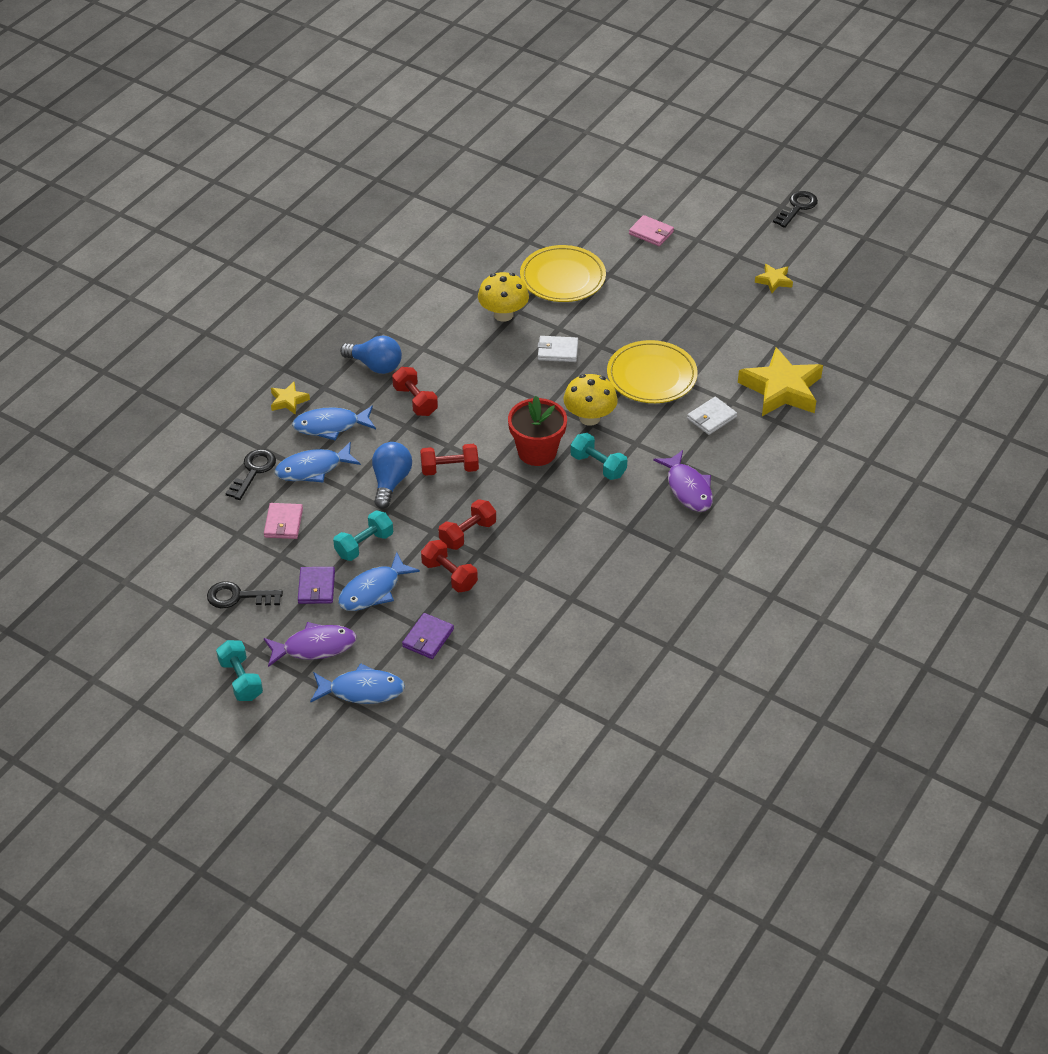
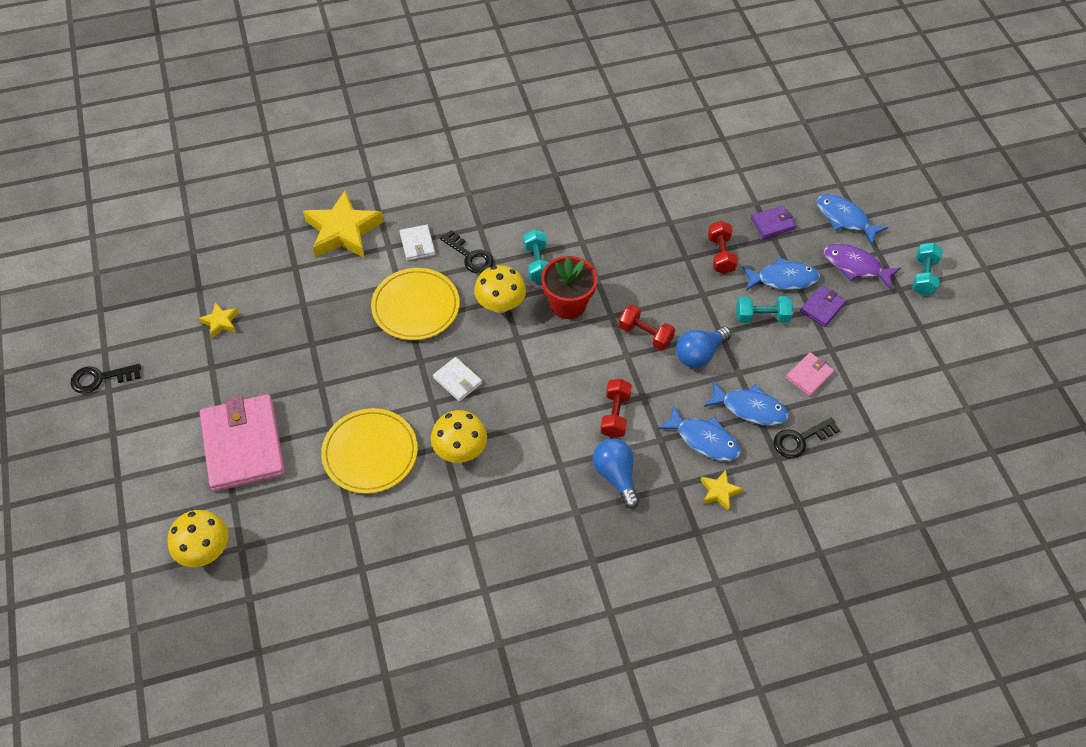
camera: 140 degrees left, 10 degrees up
(238, 597) = (885, 338): black key -> black key (470, 256)
(467, 534) = (680, 276): red dumbbell -> none
(597, 179) = (205, 550): none -> yellow mushroom
(651, 233) = (243, 445): pink wallet -> pink wallet, size x2.18
(688, 488) = (497, 207): purple fish -> none
(711, 418) = (417, 244): white wallet -> white wallet turned 75 degrees clockwise

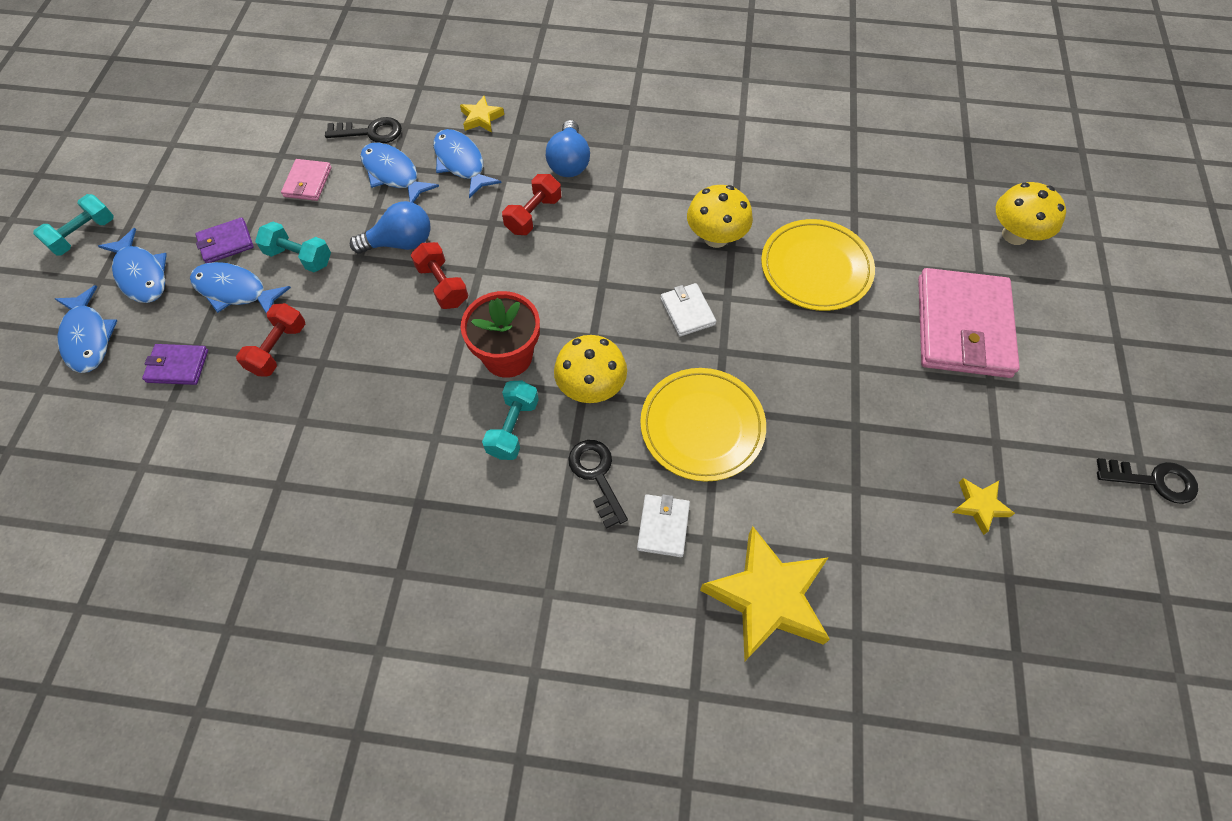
camera: 155 degrees left, 5 degrees up
(809, 375) = (308, 182): pink wallet -> pink wallet turned 60 degrees counterclockwise
(855, 266) = (141, 274): purple fish -> blue fish

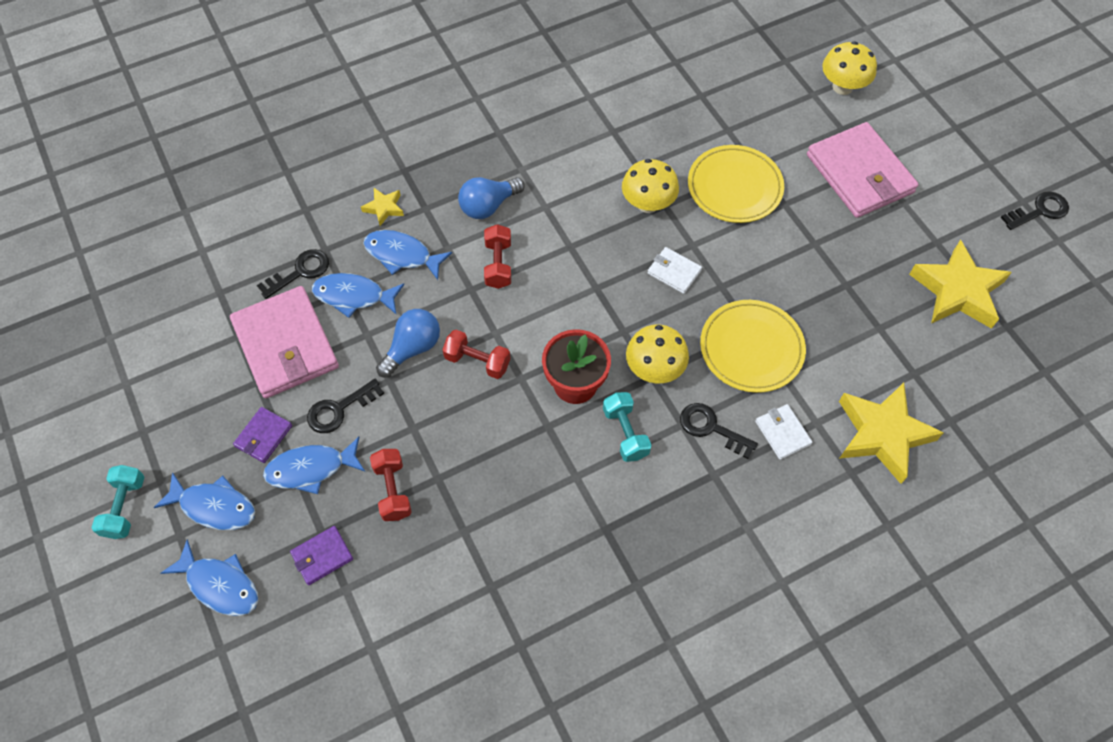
camera: 35 degrees left, 0 degrees up
(299, 257) = (339, 409): turquoise dumbbell -> black key
(308, 182) = (286, 345): pink wallet -> pink wallet, size x2.18
(569, 162) = (488, 206): blue light bulb -> blue light bulb turned 90 degrees clockwise
(979, 506) = (957, 291): yellow star -> yellow star, size x2.13

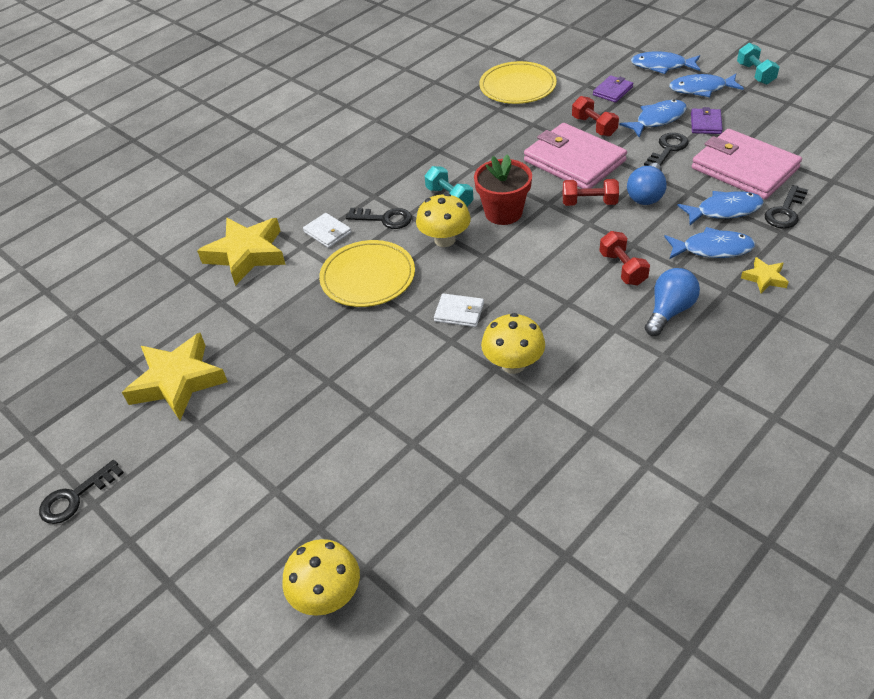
camera: 165 degrees right, 15 degrees down
(734, 187) = (428, 411): yellow plate -> yellow plate (517, 86)
(859, 173) = (289, 474): pink wallet -> pink wallet (574, 161)

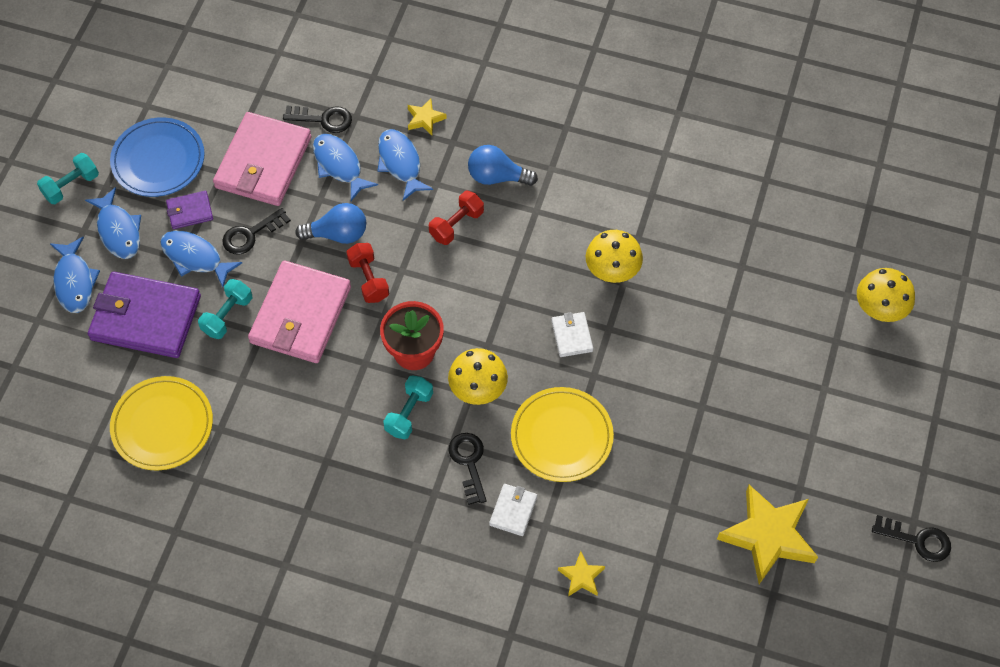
camera: 120 degrees left, 15 degrees up
(247, 254) = (581, 576): yellow star -> yellow star, size x0.47
(594, 126) = (227, 315): red dumbbell -> turquoise dumbbell
(612, 91) = (146, 318): purple wallet -> purple wallet, size x2.18
(668, 149) = (250, 234): black key -> black key turned 45 degrees counterclockwise
(767, 116) = (158, 160): none -> blue plate

